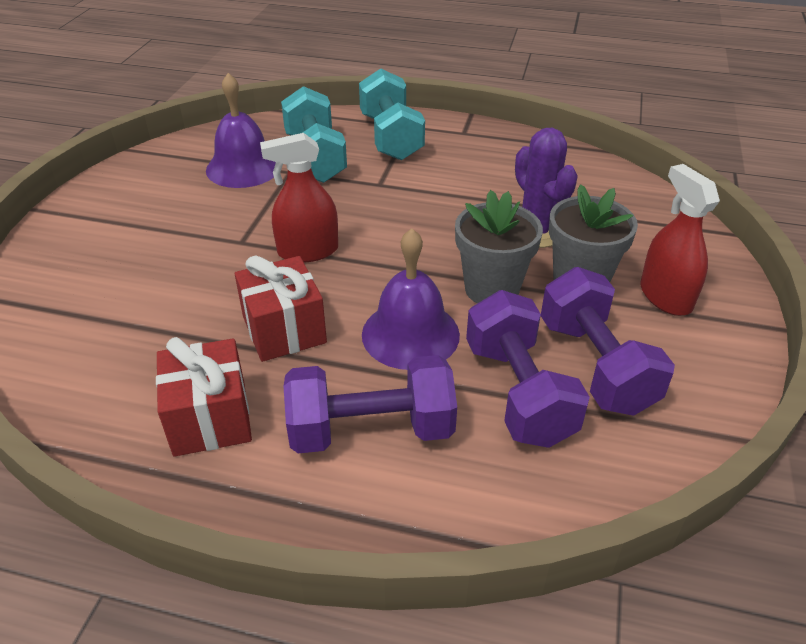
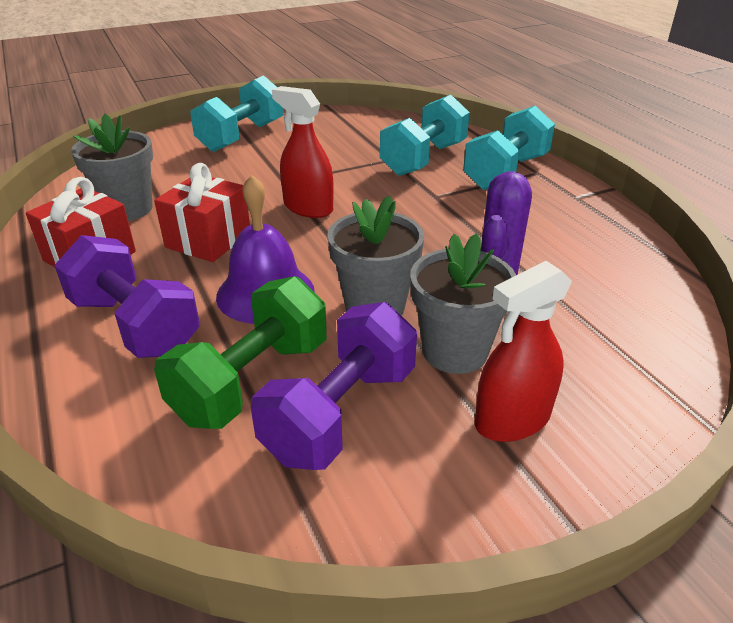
camera: 50 degrees right, 5 degrees down
(110, 224) = (242, 136): none -> turquoise dumbbell
(149, 358) = (128, 209): none -> grey flower pot
(243, 167) = (368, 143): purple bell -> none
(518, 392) = (251, 381): purple dumbbell -> green dumbbell
(665, 297) = (512, 419): red spray bottle -> red spray bottle turned 150 degrees counterclockwise

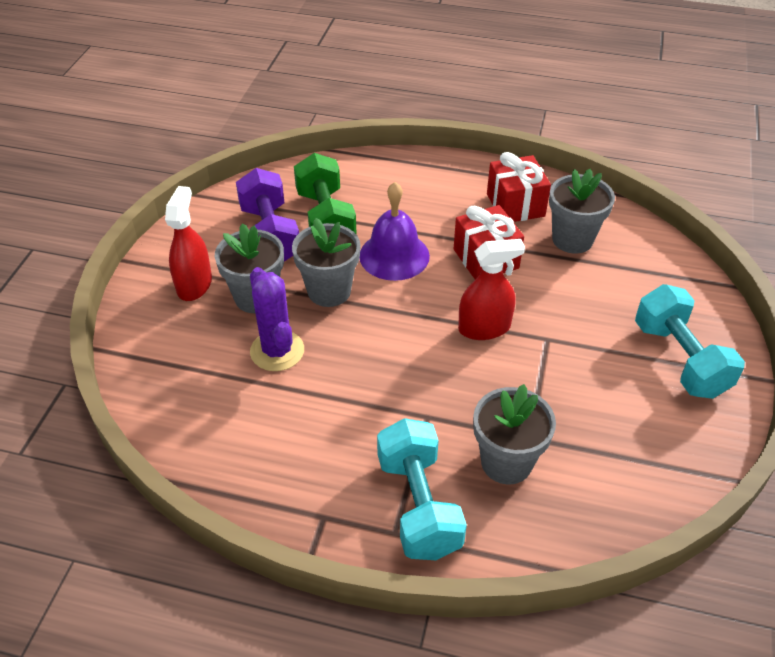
camera: 130 degrees right, 10 degrees up
(135, 325) = (418, 199): purple dumbbell -> none
(423, 159) = (506, 462): turquoise dumbbell -> grey flower pot

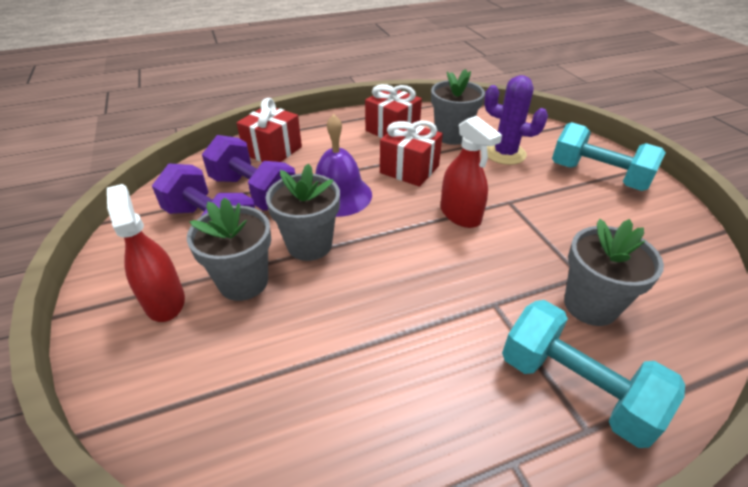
camera: 35 degrees left, 5 degrees down
(277, 351) = (308, 320): purple cactus -> purple cactus (505, 154)
(325, 219) = (254, 192): green dumbbell -> purple dumbbell
(377, 180) = (273, 151): none -> red gift
(484, 328) = (460, 215): red spray bottle -> red spray bottle turned 105 degrees clockwise

